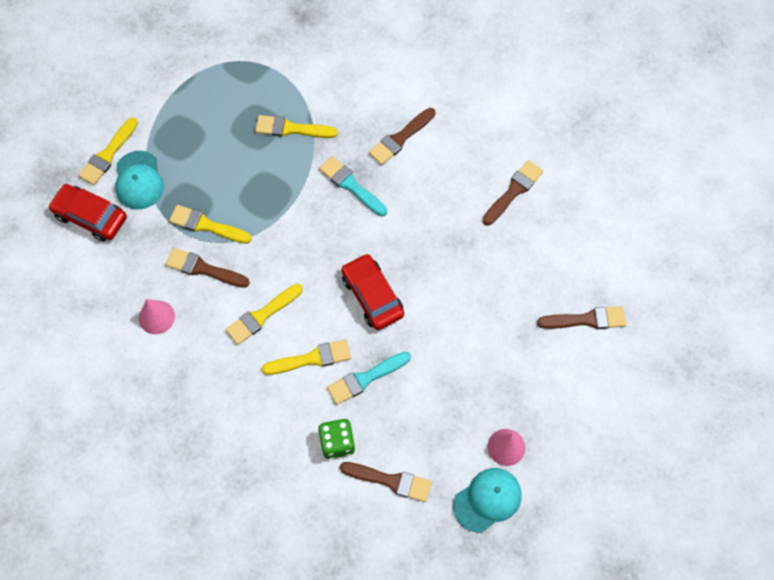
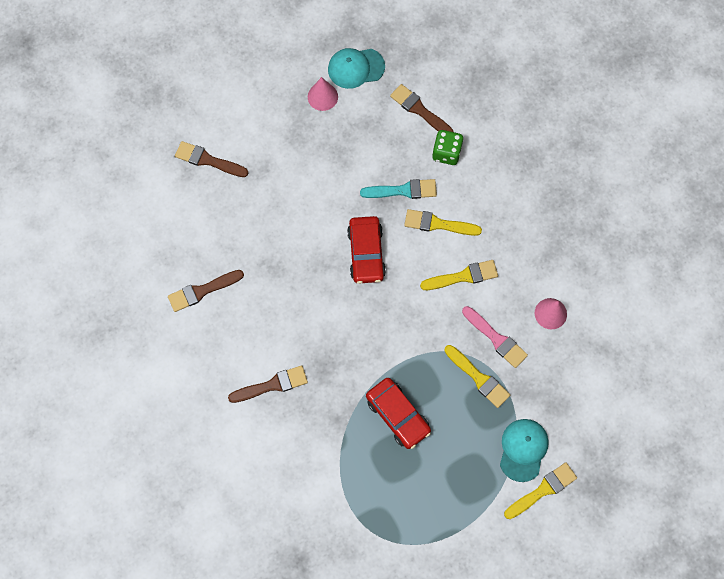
camera: 155 degrees left, 5 degrees up
(90, 217) = (578, 432): red car -> red car (398, 415)
(203, 269) = (496, 338): brown brush -> pink brush
(291, 129) = (364, 440): yellow brush -> none
(351, 185) = (337, 359): turquoise brush -> none

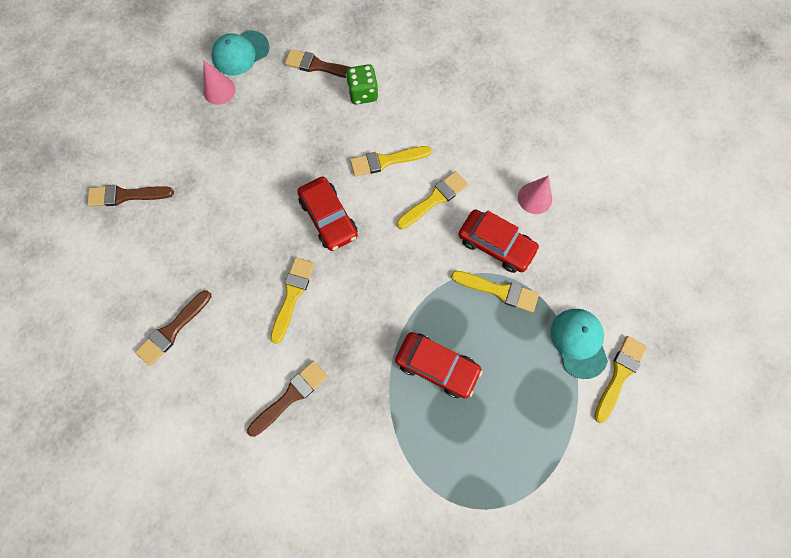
camera: 25 degrees left, 0 degrees up
(308, 305) = (292, 295): none -> yellow brush
(403, 190) = (337, 144): turquoise brush -> none
(496, 338) = (496, 244): pink brush -> red car

